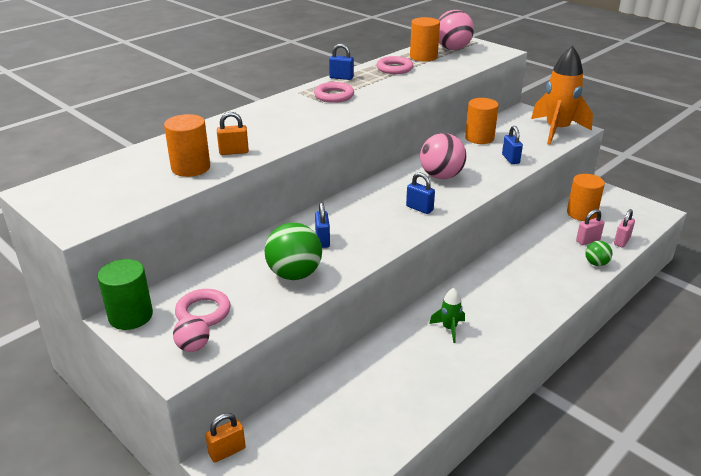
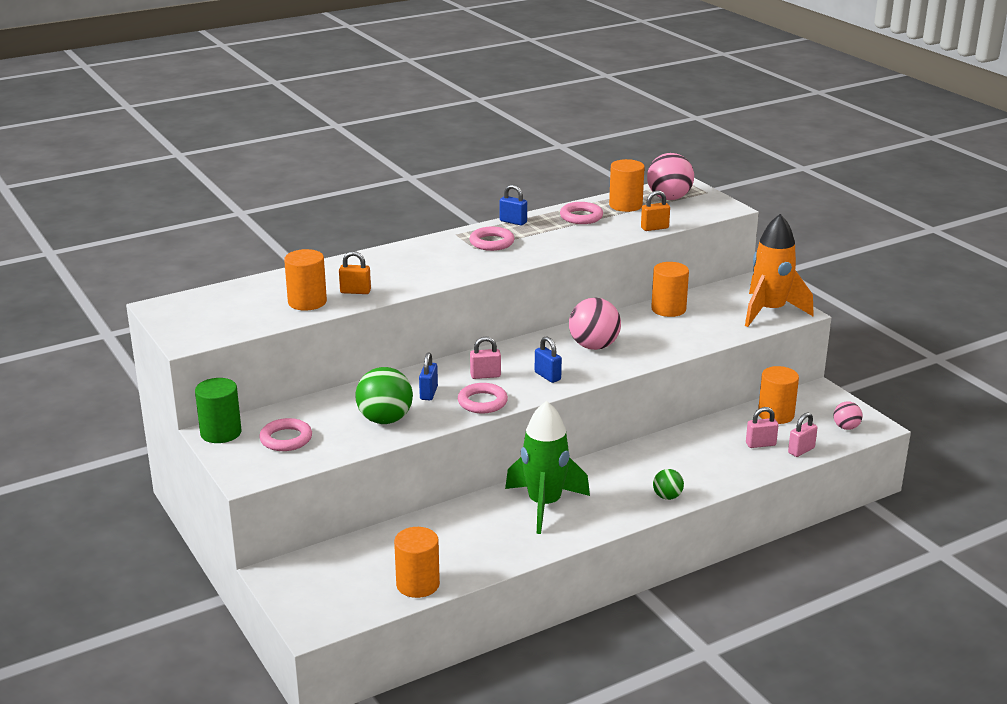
camera: 15 degrees right, 5 degrees down
(193, 347) = (266, 465): pink ball -> pink ball (846, 427)
(227, 451) = (280, 567): orange padlock -> orange padlock (654, 228)
(365, 215) = (485, 375): none -> pink padlock
(376, 242) = (482, 402): none -> pink ring
(376, 443) = (418, 584): none -> orange cylinder
(449, 328) = (544, 505): green rocket -> green rocket, size x2.18
(510, 159) = (687, 337): blue padlock -> none
(596, 263) = (751, 468): green ball -> green ball (667, 496)

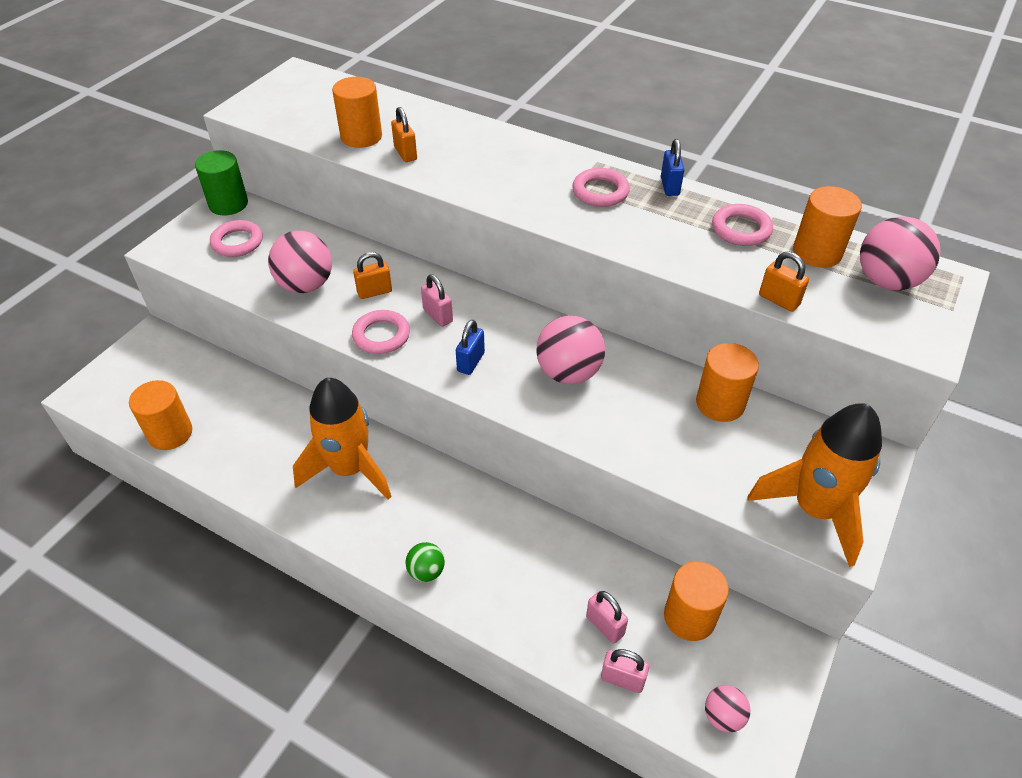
camera: 60 degrees right, 20 degrees up
(385, 419) = (306, 285): green ball -> pink ball
(428, 393) = (374, 292): blue padlock -> orange padlock
(544, 505) = (349, 469): green rocket -> orange rocket

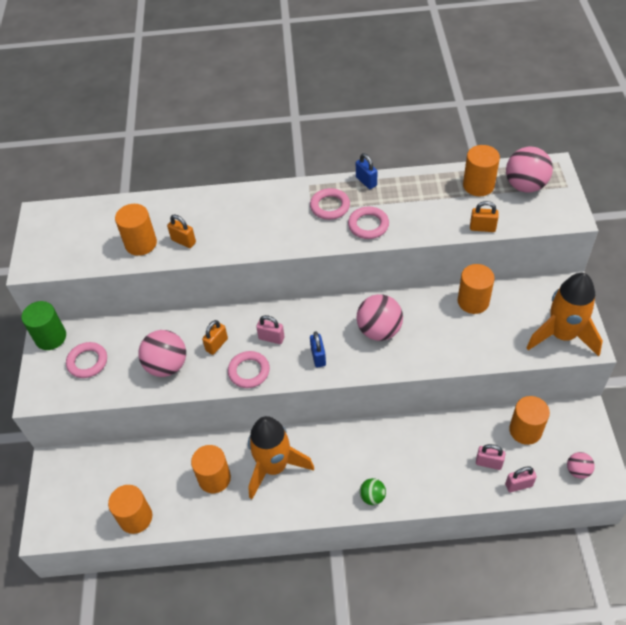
camera: 30 degrees left, 5 degrees up
(279, 442) = (214, 478): none -> orange cylinder
(741, 229) = (428, 191): pink ring -> pink ring (368, 225)

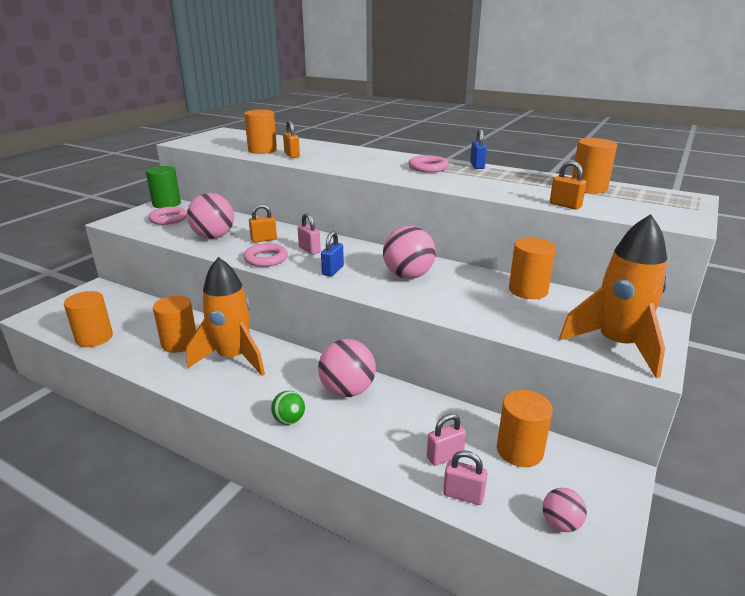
camera: 30 degrees right, 25 degrees down
(368, 225) = (449, 180): pink ring -> none
(488, 463) = (445, 456): pink padlock -> pink padlock turned 75 degrees counterclockwise
(525, 185) = (643, 198): pink ball -> pink ball (347, 390)

